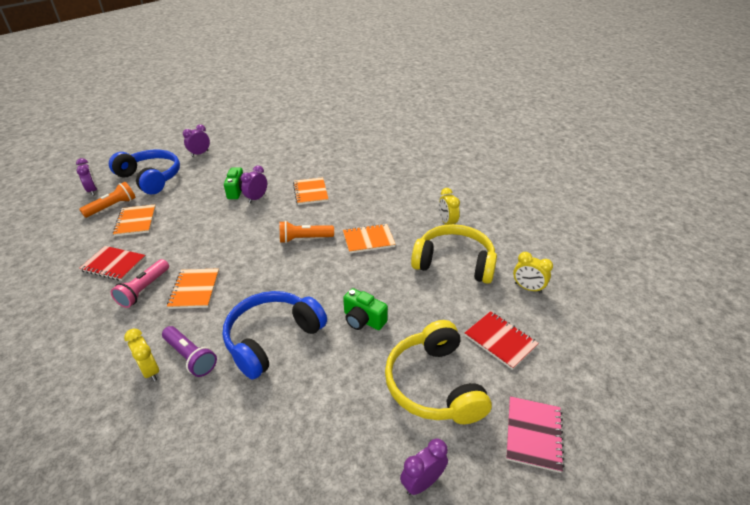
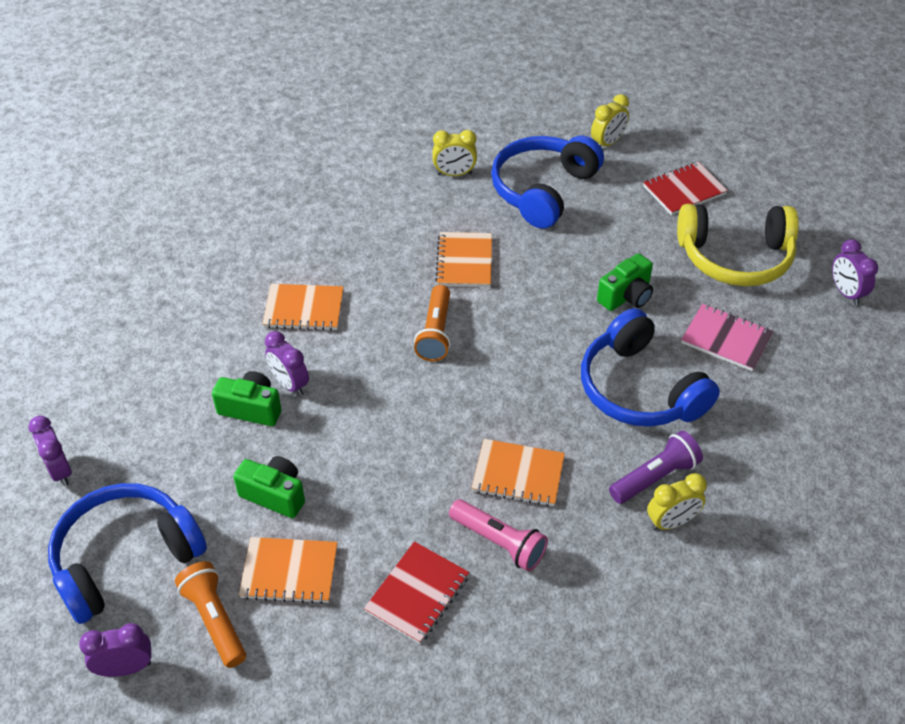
camera: 75 degrees left, 10 degrees up
(184, 208) = (274, 495): none -> green camera
(454, 262) = (542, 190): yellow headphones -> blue headphones
(533, 434) = (803, 204): pink notebook -> pink notebook (726, 339)

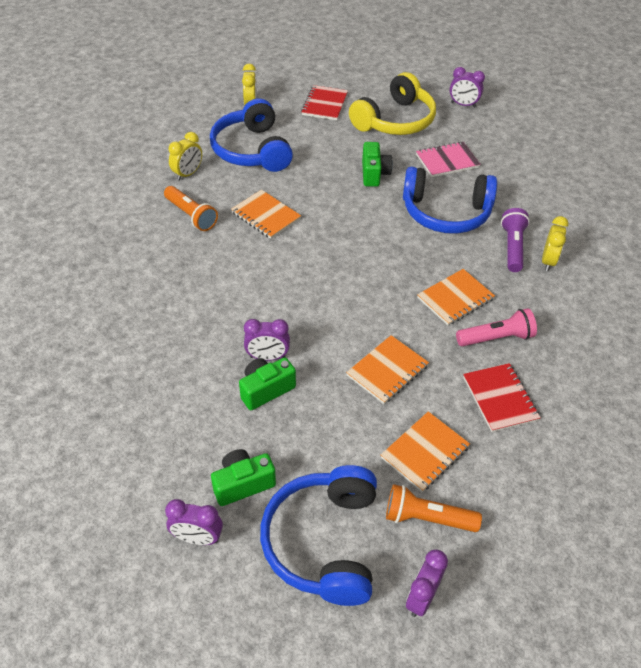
camera: 50 degrees left, 0 degrees up
(274, 495) = (353, 422): green camera -> green camera (243, 484)
(304, 309) = (211, 310): orange notebook -> orange notebook (387, 371)
(435, 332) = (307, 264): orange flashlight -> orange flashlight (191, 215)

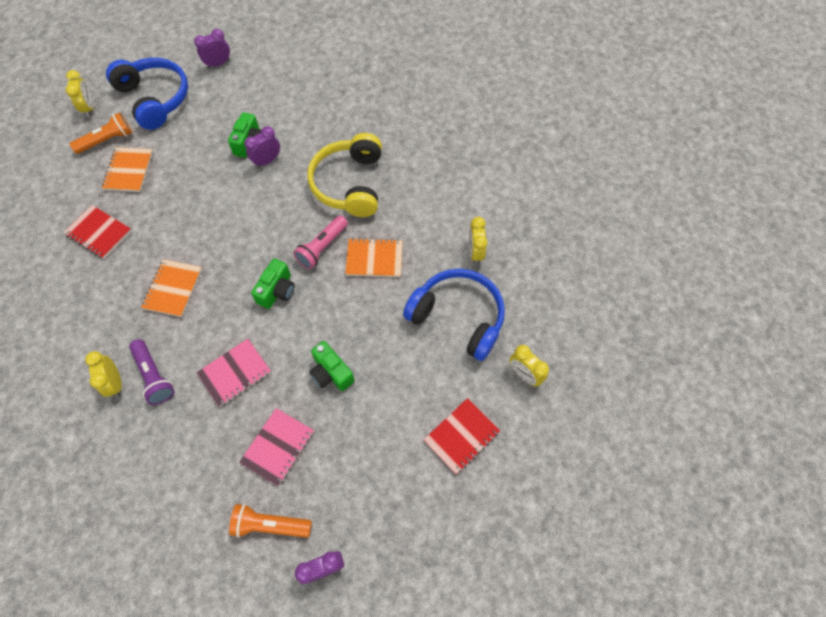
camera: 140 degrees right, 15 degrees up
(191, 215) = (426, 219): orange flashlight -> orange flashlight (270, 525)
(243, 484) = (218, 95): green camera -> green camera (277, 291)
(324, 104) = (461, 436): red notebook -> red notebook turned 75 degrees clockwise
(387, 371) = (185, 202): orange notebook -> none
(395, 121) = (373, 470): yellow headphones -> yellow headphones (349, 184)
(422, 597) = (89, 108): purple clock -> yellow clock
(445, 213) = (235, 373): blue headphones -> pink notebook
(496, 338) = (124, 276): pink flashlight -> pink flashlight (322, 247)

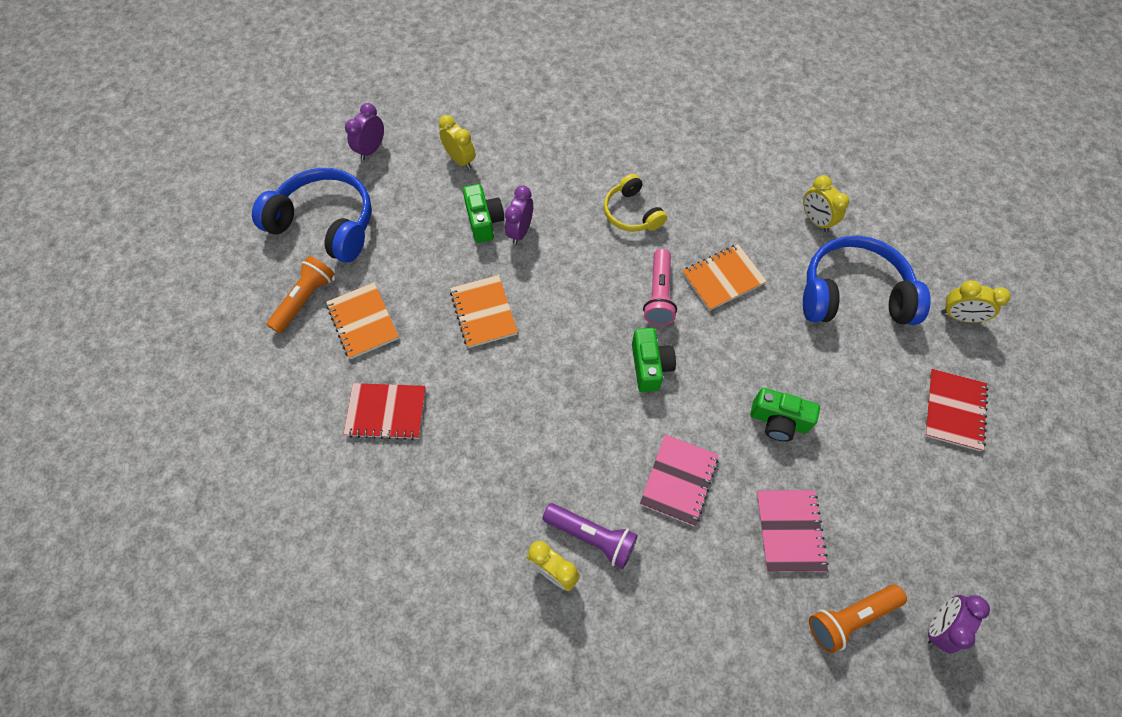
camera: 30 degrees left, 0 degrees up
(89, 108) = (248, 272): yellow clock -> yellow clock (460, 160)
(173, 289) = (531, 427): orange notebook -> orange notebook (483, 312)
(349, 184) = (631, 213): yellow headphones -> yellow headphones, size x0.58

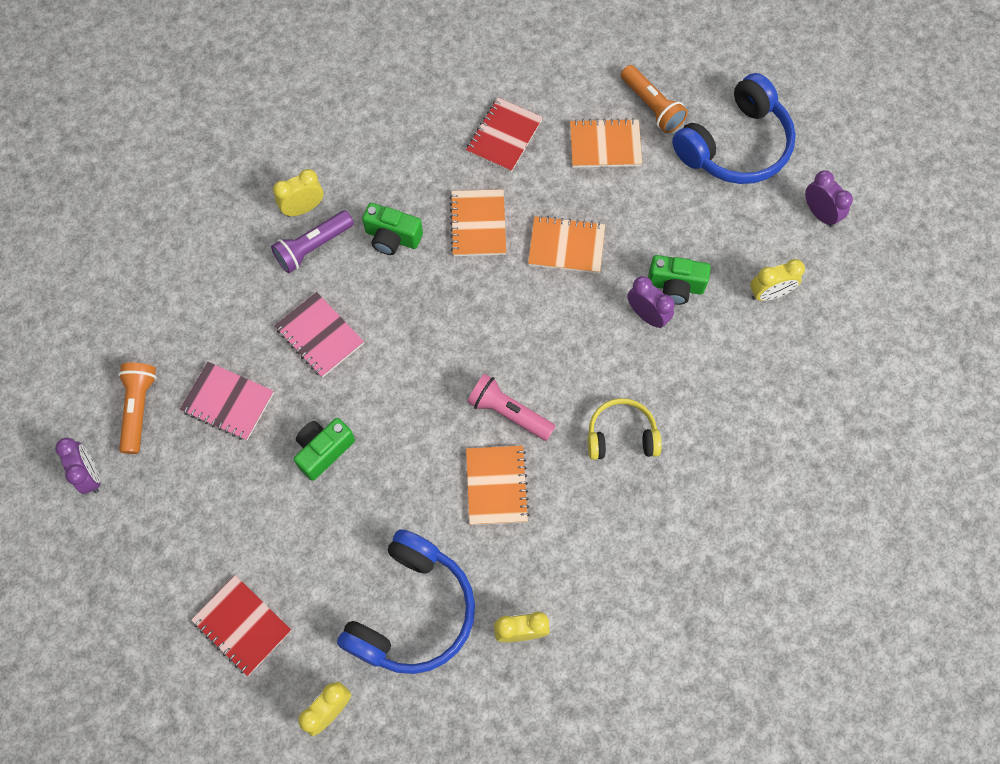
camera: 115 degrees right, 5 degrees up
(494, 393) = (478, 224): none -> orange notebook
(649, 366) = (437, 365): green camera -> green camera (392, 237)

